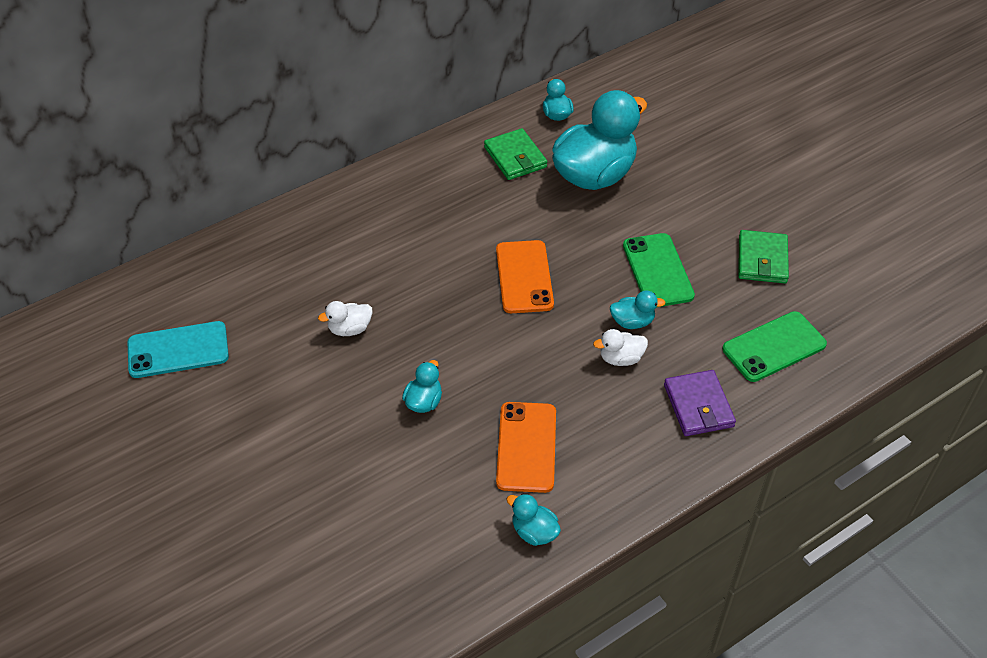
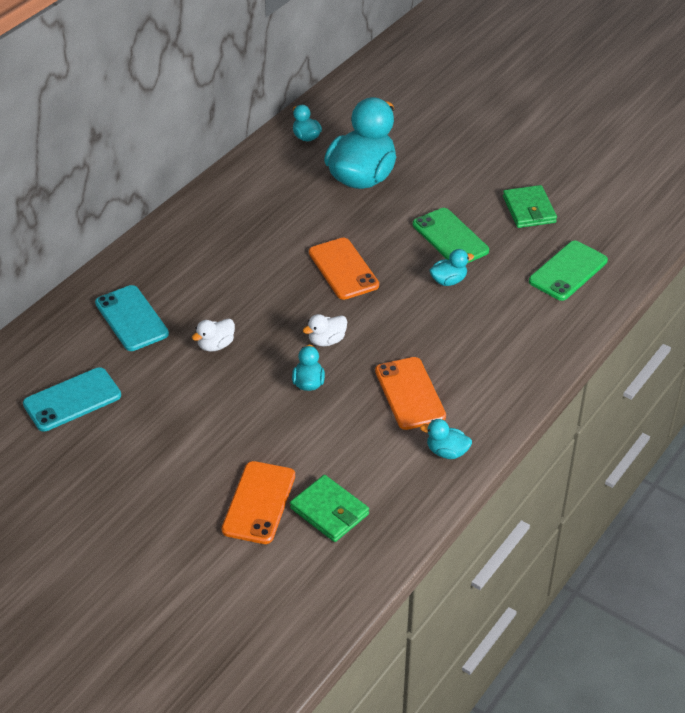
camera: 20 degrees left, 5 degrees down
(281, 275) = (131, 318): none -> turquoise phone
(304, 529) = (259, 502): none -> orange phone
(515, 157) = (288, 178): green wallet -> green wallet (329, 511)
(620, 358) = (452, 310): white duck -> white duck (326, 340)
(698, 406) = (530, 328): purple wallet -> none

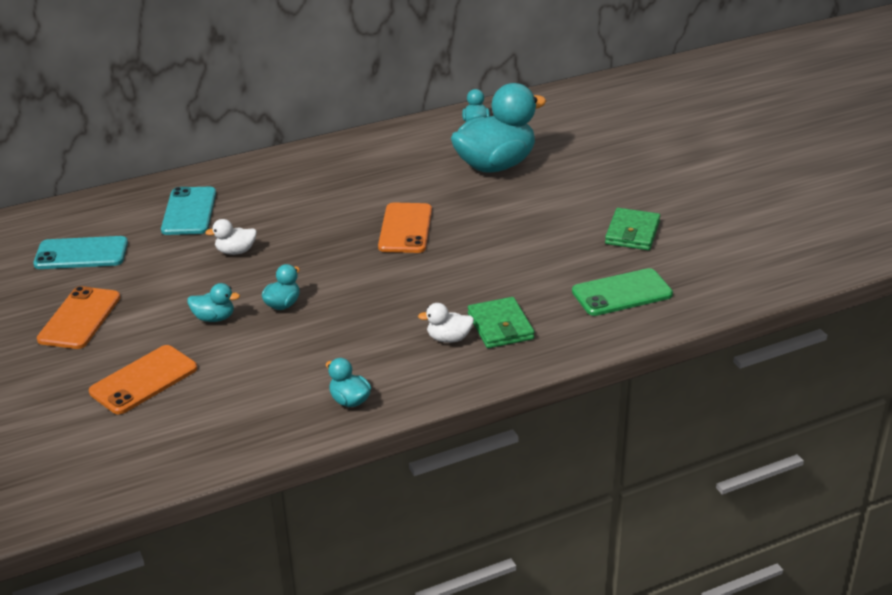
camera: 30 degrees right, 10 degrees down
(326, 340) = (333, 277): white duck -> white duck (448, 338)
(329, 511) = (195, 409): green wallet -> green wallet (500, 326)
(410, 393) = (364, 342): orange phone -> orange phone (80, 318)
(448, 281) = (494, 266): turquoise duck -> turquoise duck (214, 318)
(450, 238) = (530, 233): green phone -> none

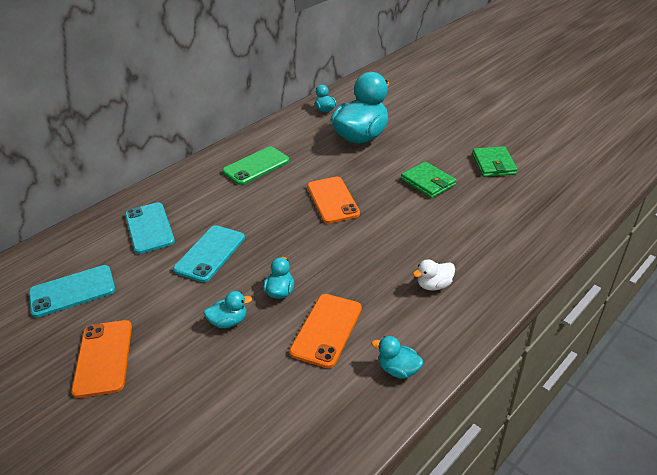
camera: 20 degrees left, 5 degrees up
(144, 380) = (201, 407): orange phone -> orange phone (326, 330)
(235, 251) = (210, 253): white duck -> turquoise phone
(500, 326) = (464, 263): green wallet -> green wallet (428, 182)
(622, 293) = (526, 212): green phone -> green phone (256, 166)

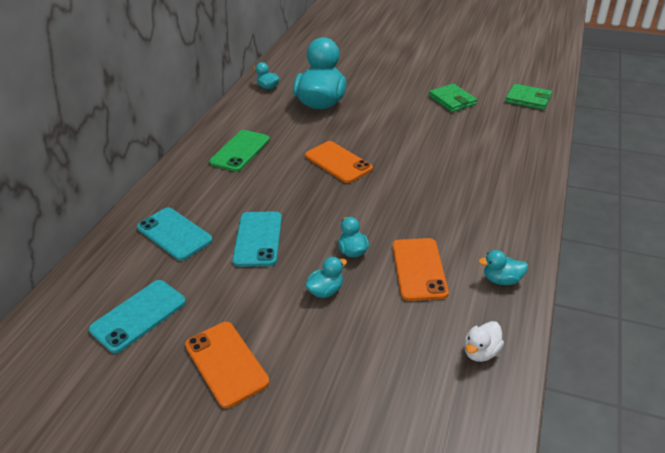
camera: 25 degrees left, 0 degrees up
(428, 182) = (410, 127): green wallet -> green wallet (528, 99)
(434, 285) = (478, 207): white duck -> white duck (481, 352)

